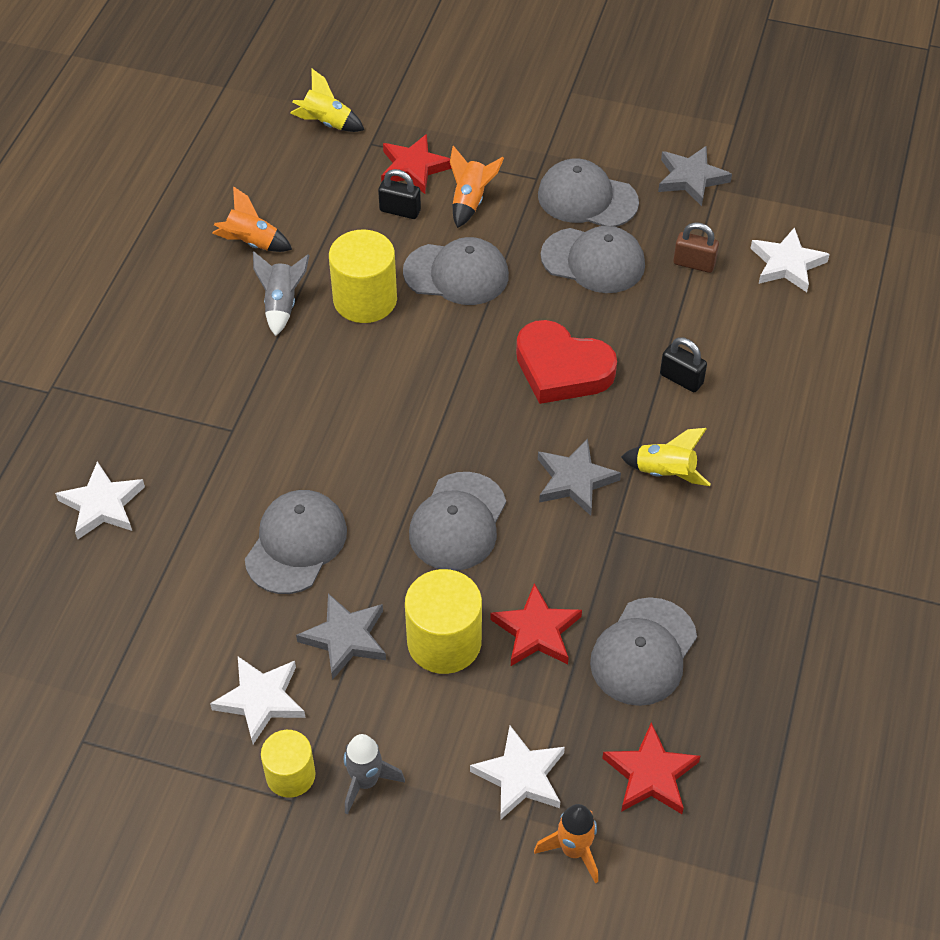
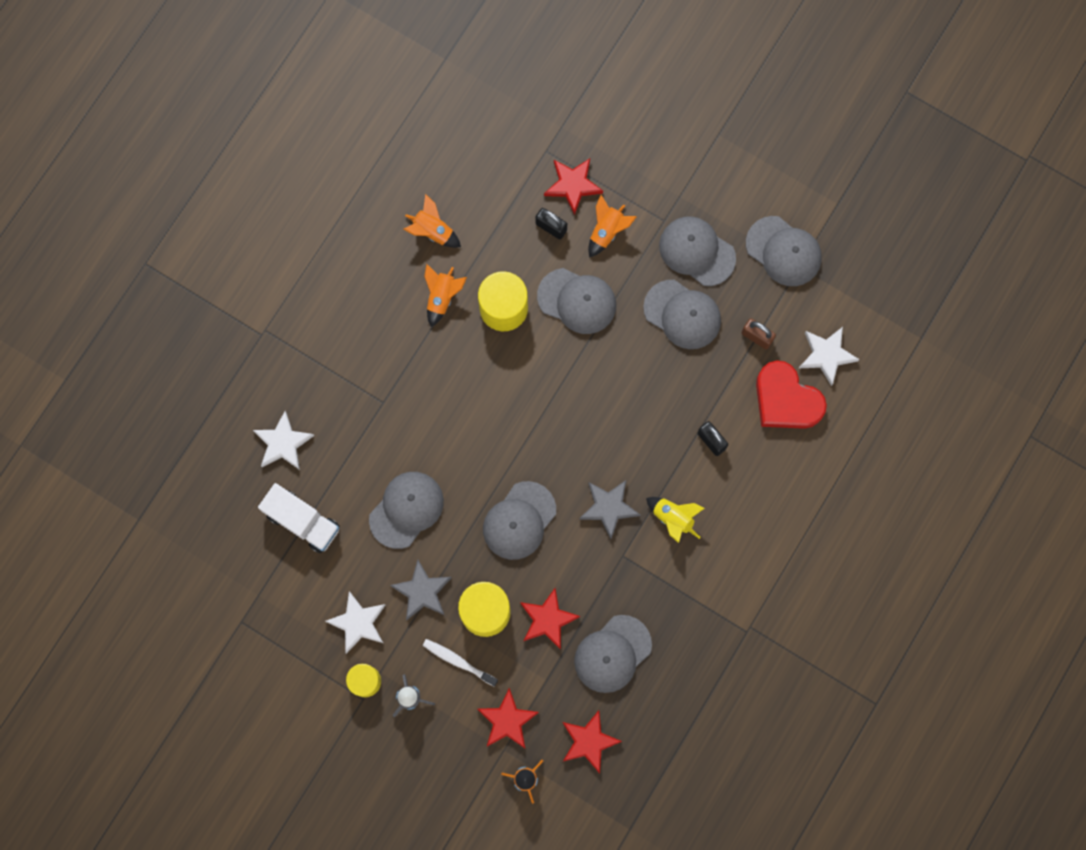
camera: 15 degrees right, 25 degrees up
(150, 591) = (302, 521): none -> white truck
(282, 305) = (442, 297): grey rocket -> orange rocket
(327, 123) = (517, 121): yellow rocket -> none
(423, 715) = (458, 661): none -> white toothbrush
(520, 776) = (507, 720): white star -> red star
(562, 369) = (628, 409): red heart -> red heart (786, 400)
(691, 178) = (783, 251): grey star -> grey cap

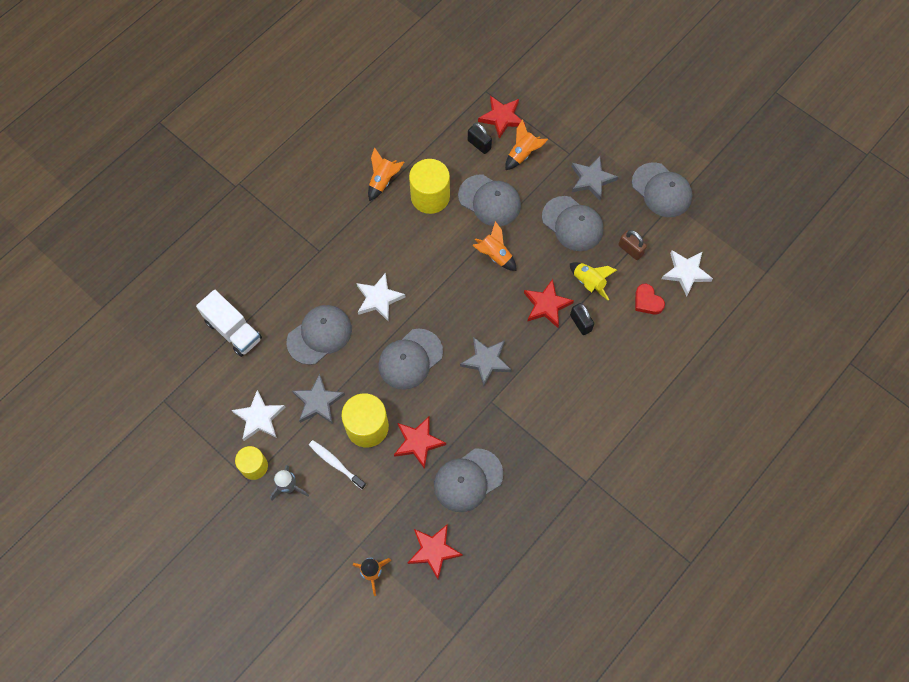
camera: 10 degrees right, 10 degrees down
(283, 443) = (232, 268): white star -> white star (379, 299)
(433, 231) = (386, 133): orange rocket -> orange rocket (495, 255)
(507, 720) = (367, 520): red star -> red star (546, 305)
(673, 518) = (538, 378): yellow rocket -> yellow rocket (589, 282)
(696, 251) = (591, 179): grey cap -> grey star
(786, 400) = (647, 301): red heart -> red heart, size x0.53

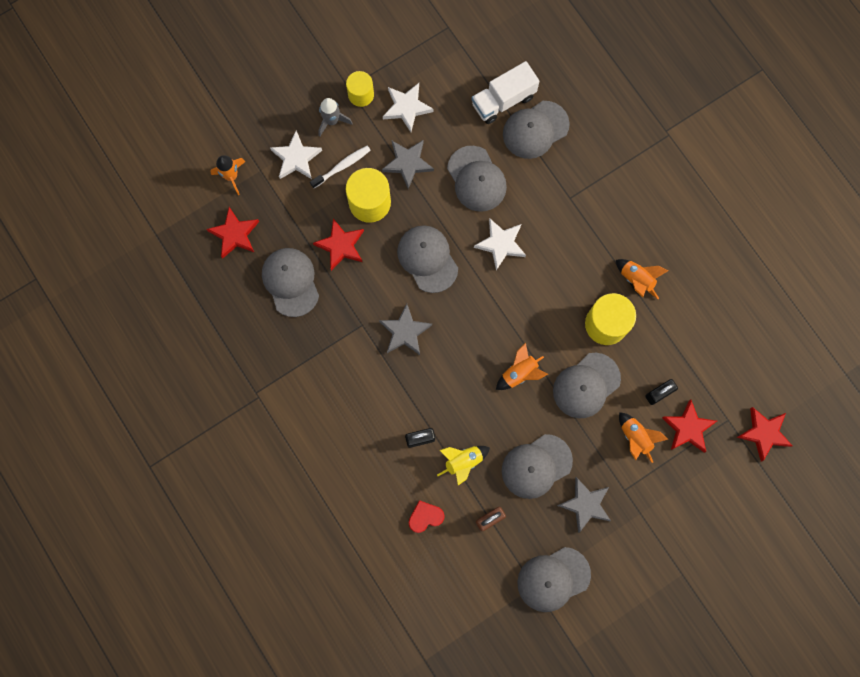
camera: 105 degrees right, 10 degrees up
(258, 295) = (535, 130): none -> grey cap
(546, 305) = (449, 410): red star -> red star (764, 433)
(686, 272) = (447, 570): white star -> white star (296, 158)

